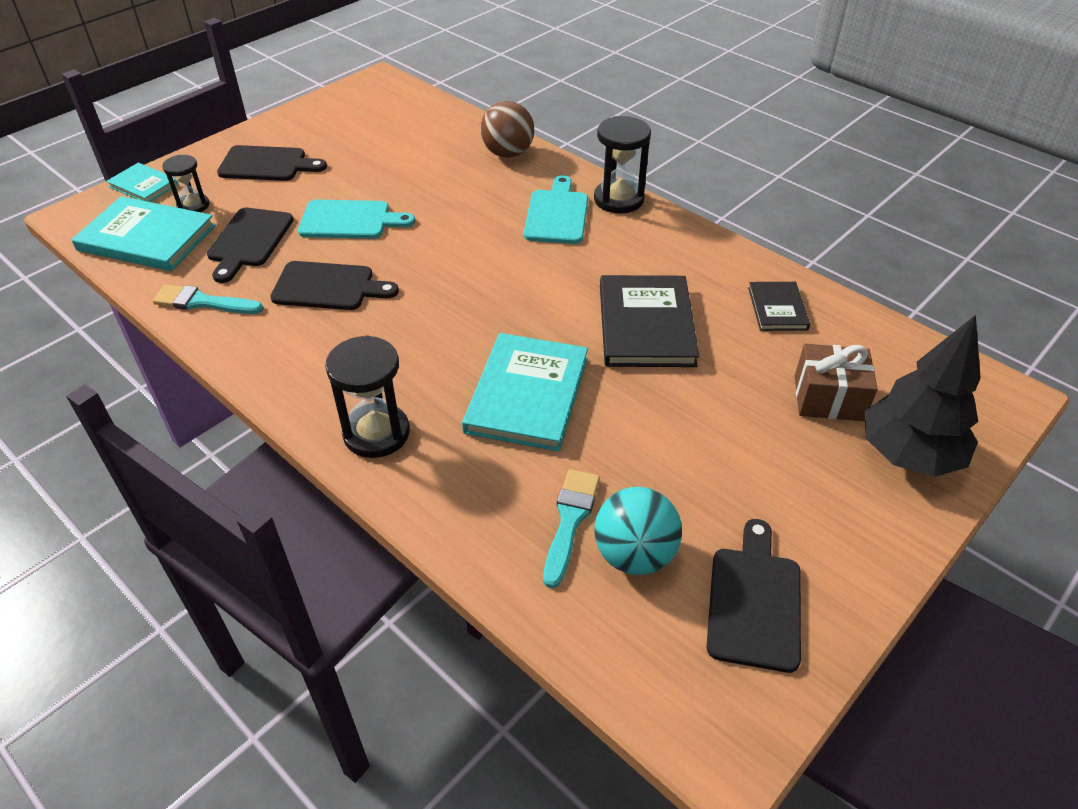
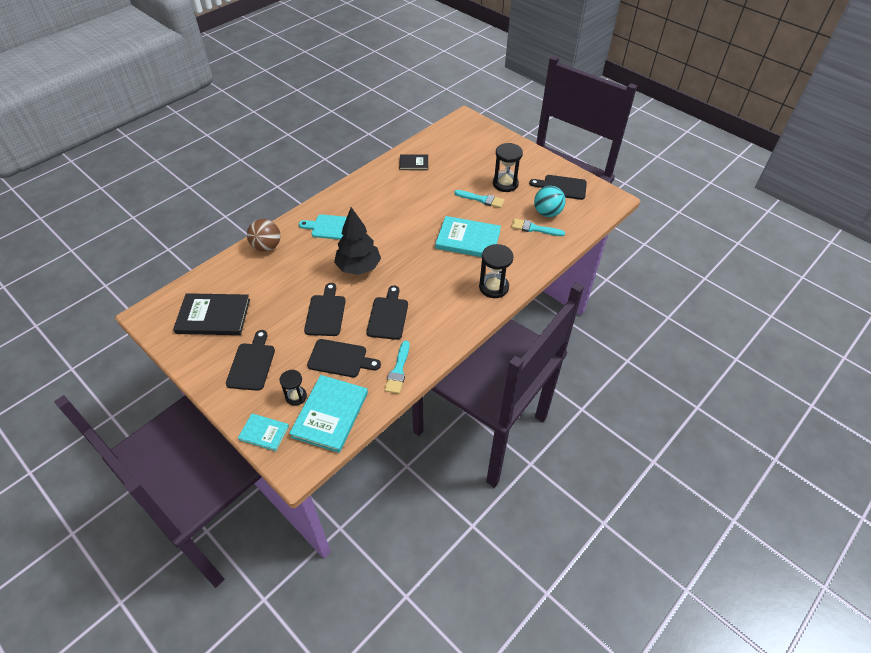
camera: 90 degrees left, 5 degrees up
(143, 185) = (264, 433): turquoise book -> turquoise book turned 75 degrees clockwise
(350, 220) = (325, 313): turquoise cutting board -> black cutting board
(618, 199) = (323, 205): black hourglass -> black hourglass (505, 184)
(646, 325) = (423, 202): black book -> black book (213, 316)
(669, 421) = (482, 199): none -> turquoise brush
(828, 398) = (467, 158): brown gift -> none
(908, 455) = (495, 144): black tree -> black tree (358, 267)

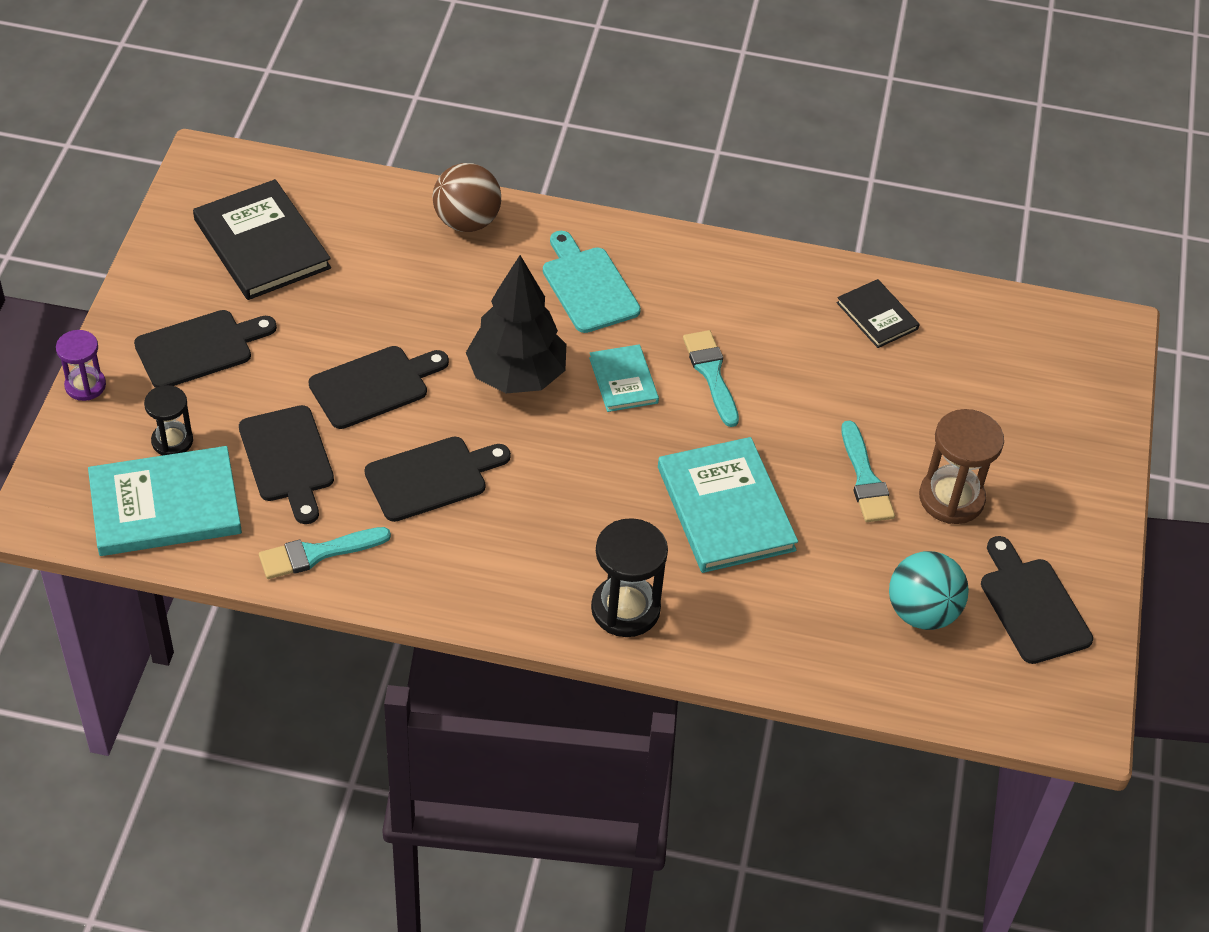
camera: 55 degrees right, 0 degrees up
(234, 417) = (85, 385): none -> purple hourglass
(264, 433) = (78, 439): turquoise book -> turquoise book (623, 380)
(505, 184) = (951, 498): black hourglass -> brown hourglass
(534, 228) = (852, 608): turquoise brush -> turquoise brush (711, 374)

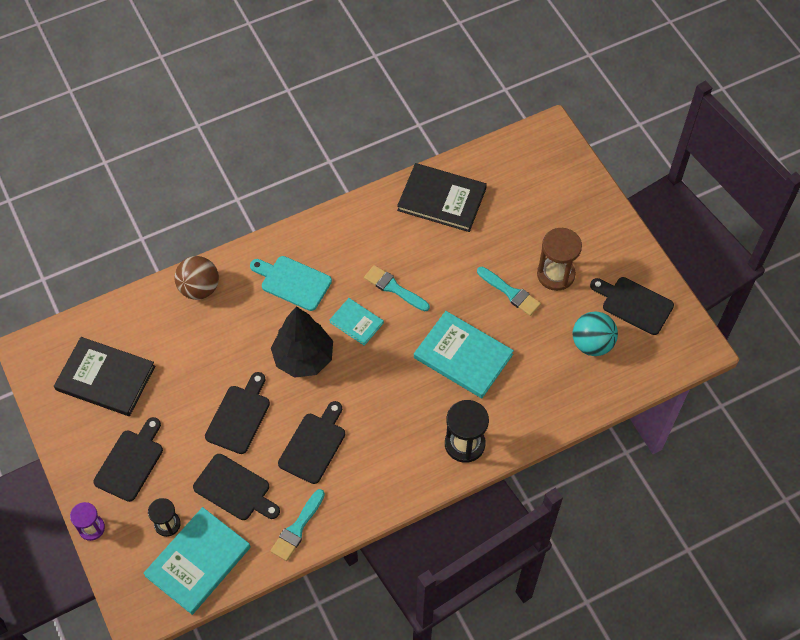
camera: 35 degrees left, 10 degrees up
(877, 316) = (442, 199): black book -> black book, size x1.81

